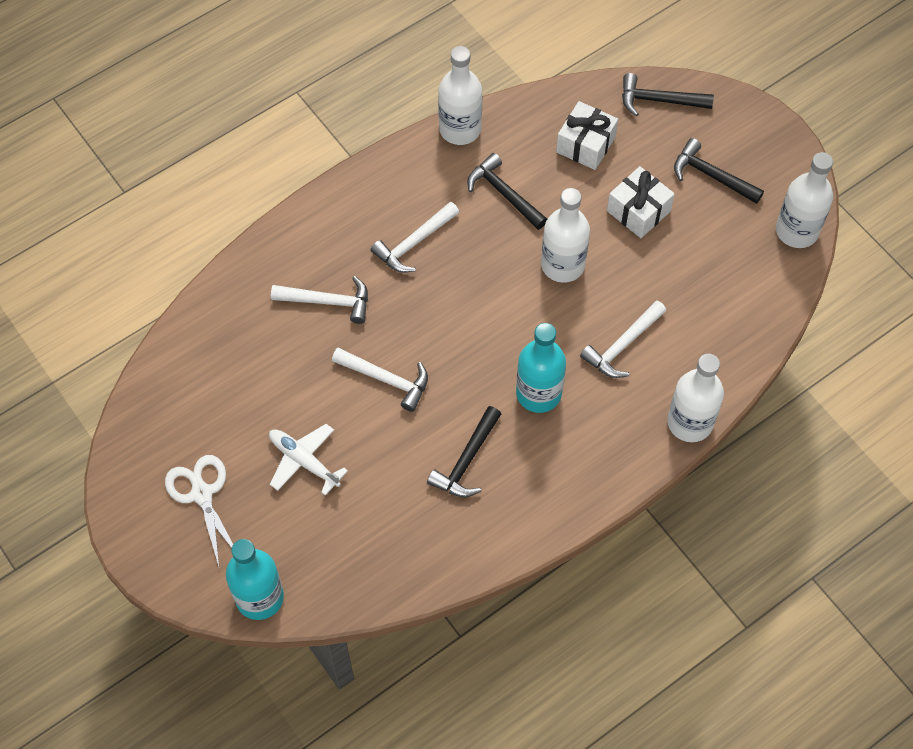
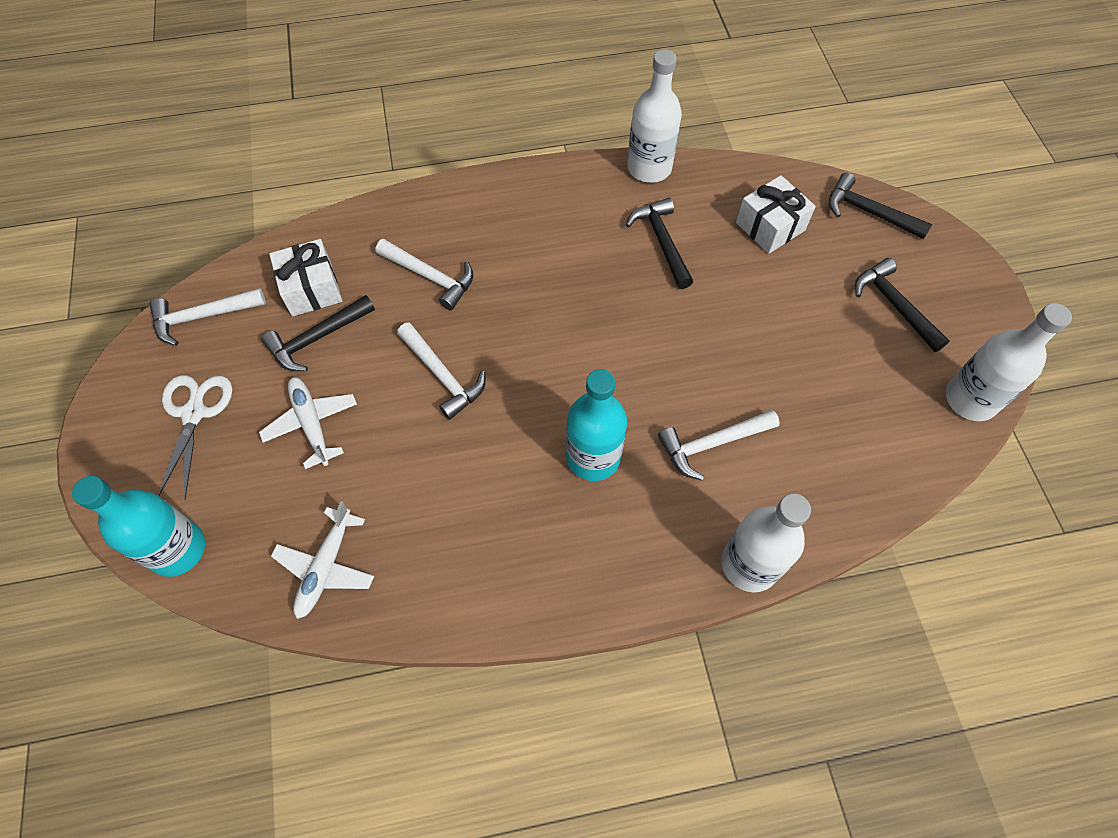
camera: 25 degrees right, 0 degrees up
(382, 559) = (326, 567): none -> white plane
(414, 243) = (546, 255): white hammer -> white hammer (203, 317)
(466, 460) = (477, 497): black hammer -> black hammer (317, 338)
(562, 265) = (687, 334): white bottle -> none
(638, 211) = (796, 311): white gift -> white gift (311, 289)

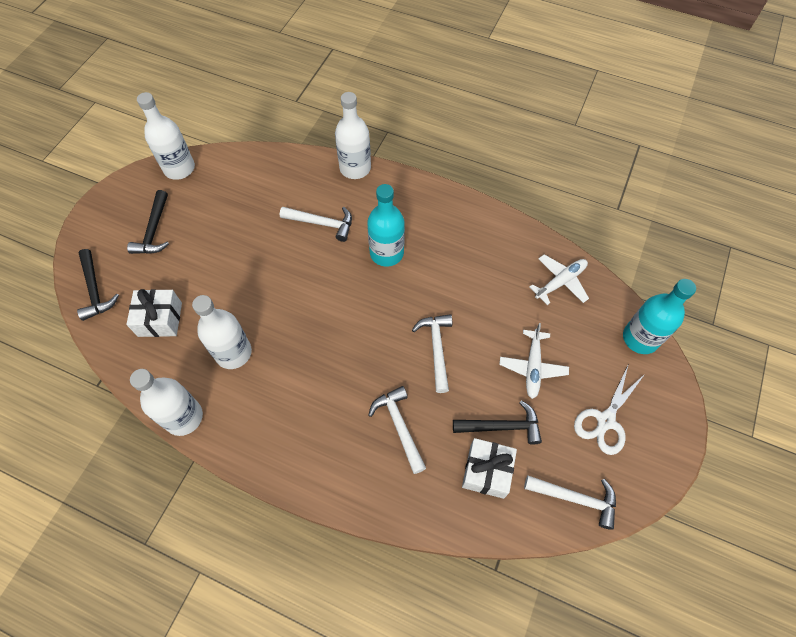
camera: 145 degrees left, 0 degrees up
(662, 242) = (233, 353): black hammer -> white bottle

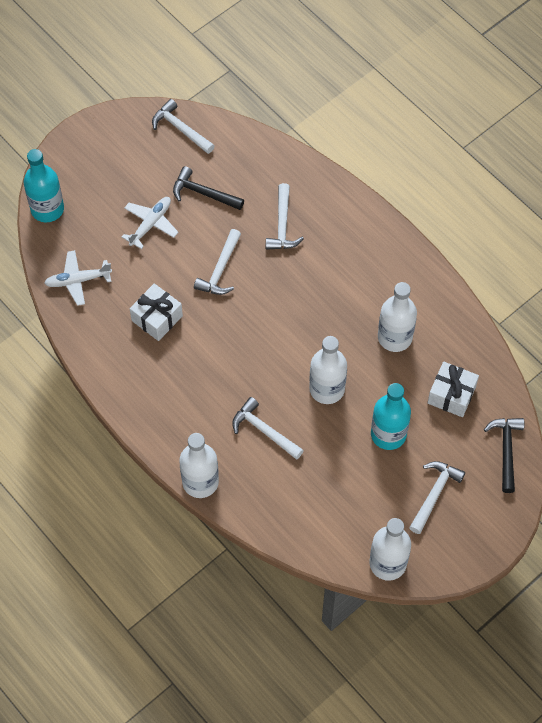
camera: 155 degrees left, 0 degrees up
(154, 230) = (434, 494): black hammer -> white hammer
(184, 417) = (452, 301): white bottle -> white bottle (327, 389)
(386, 253) = (217, 373): turquoise bottle -> turquoise bottle (388, 434)
(486, 471) = (233, 170): white gift -> white gift (157, 318)
(605, 420) = (122, 165): white scissors -> none

